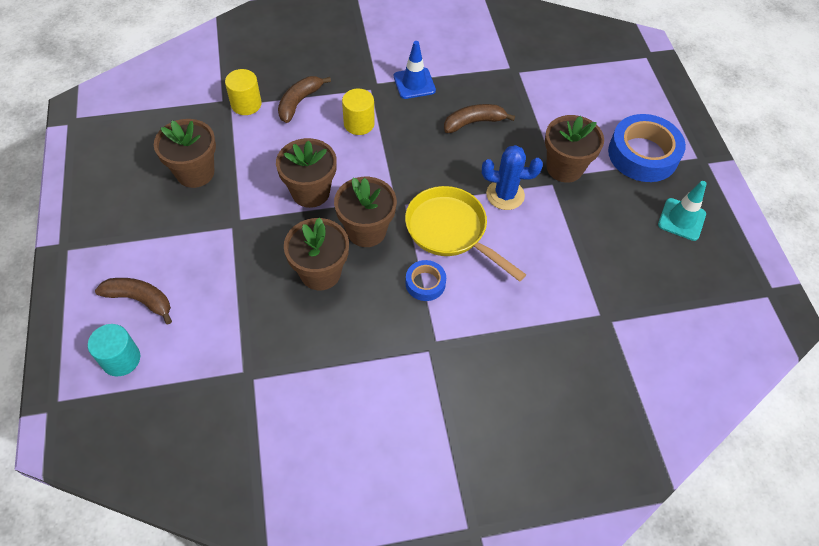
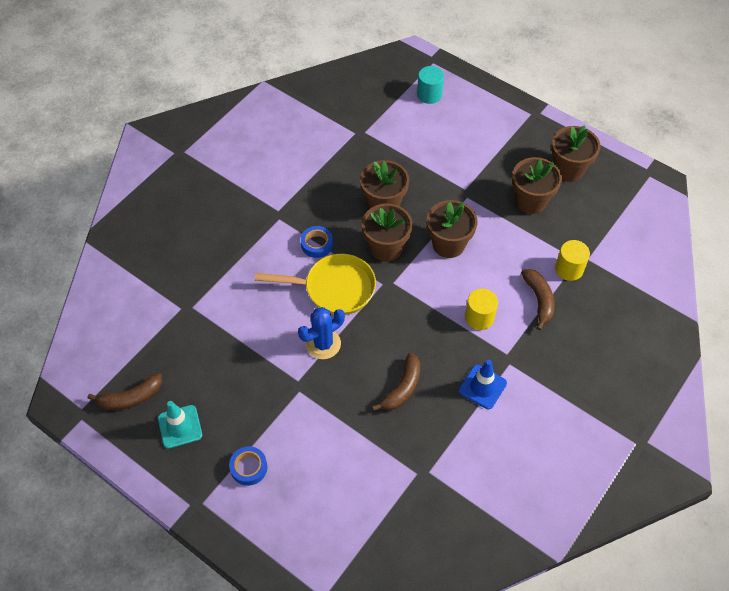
camera: 140 degrees right, 0 degrees up
(140, 300) = (458, 121): brown banana -> brown banana (131, 397)
(564, 168) = (300, 402): brown flower pot -> brown flower pot (568, 169)
(643, 154) = (249, 467): blue tape -> blue tape, size x0.51

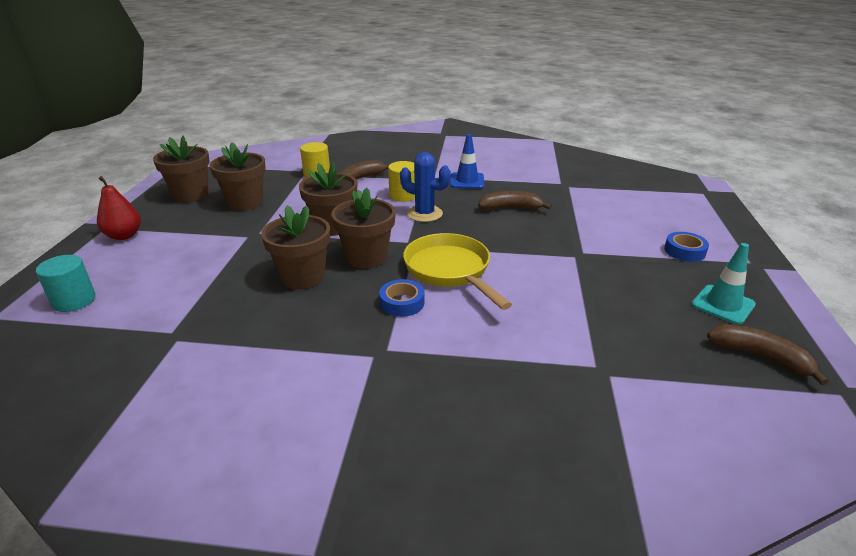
camera: 120 degrees left, 25 degrees down
(323, 344) = (520, 256): blue cactus -> blue cactus (424, 214)
(509, 122) = (124, 236): none -> red pear

